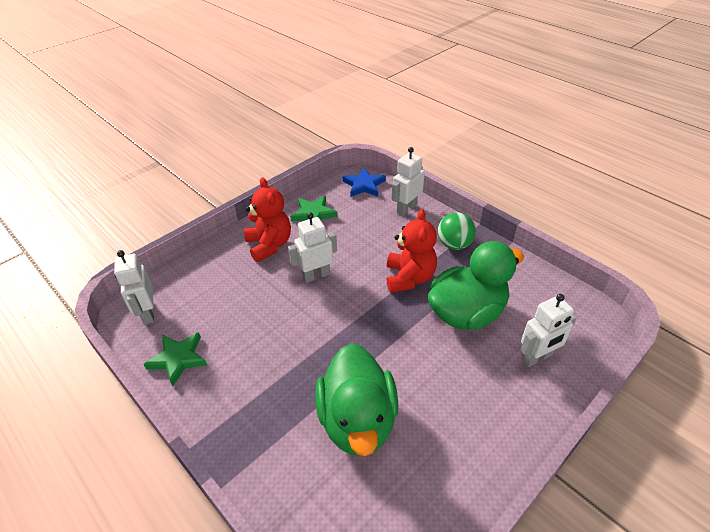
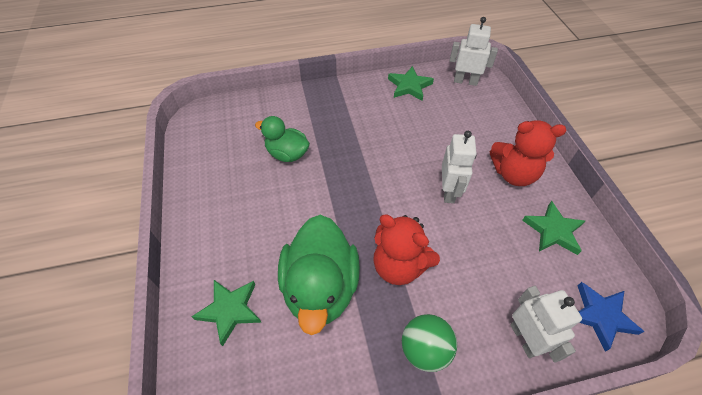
camera: 120 degrees right, 10 degrees up
(357, 420) = (287, 154): green duck -> green duck, size x0.58
(537, 357) = (230, 310): white robot -> green star

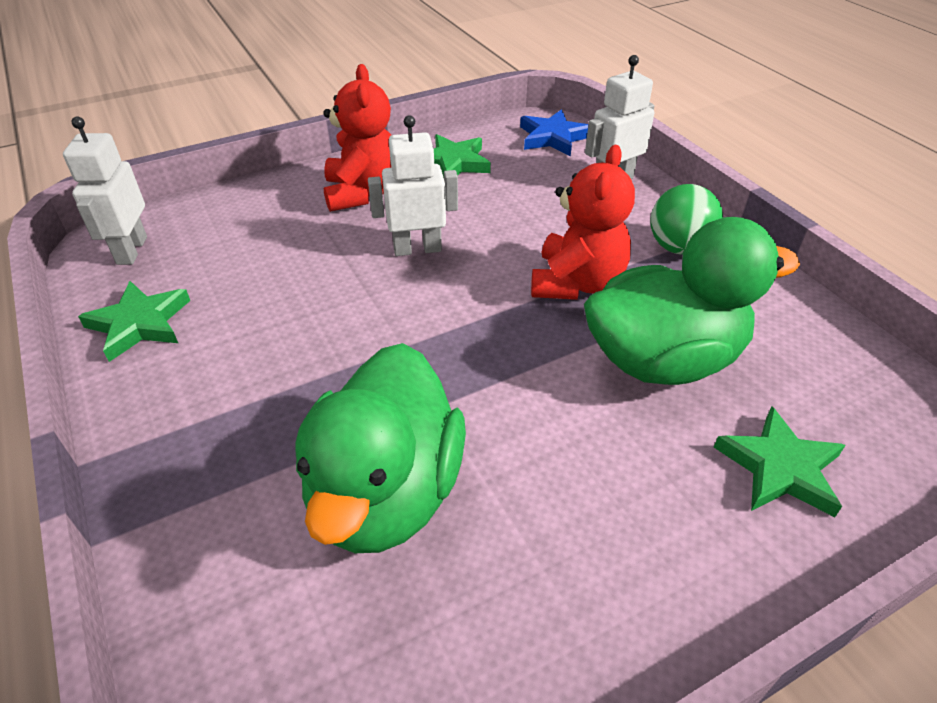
camera: 105 degrees left, 10 degrees down
(287, 154) = (385, 492): green duck -> green duck, size x1.71

